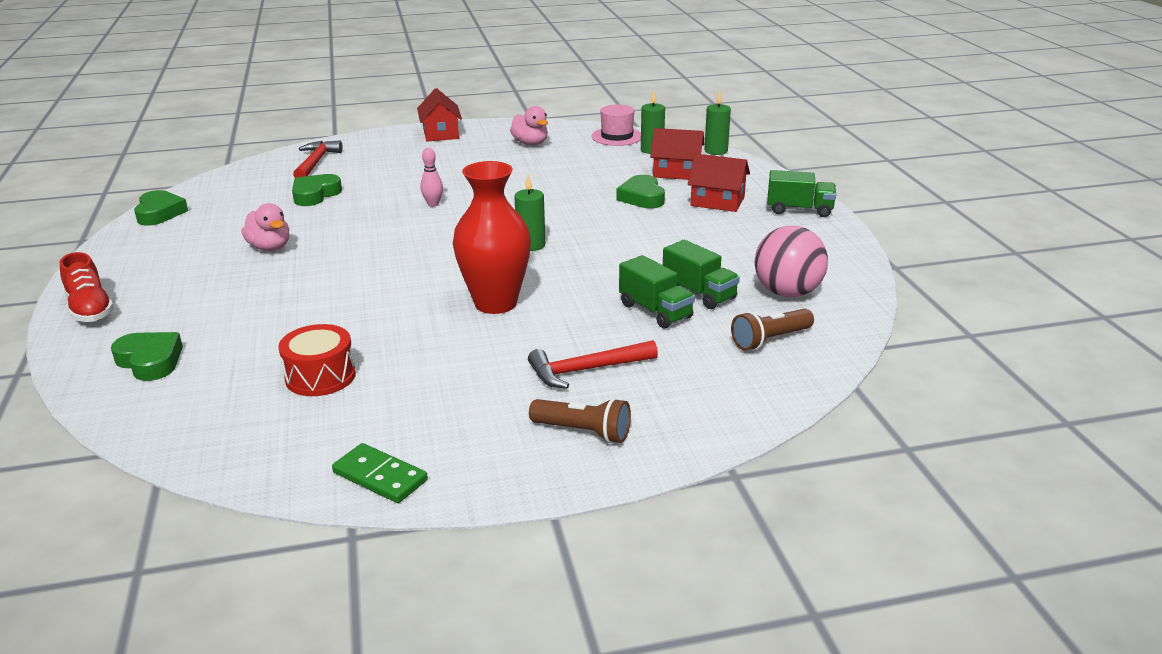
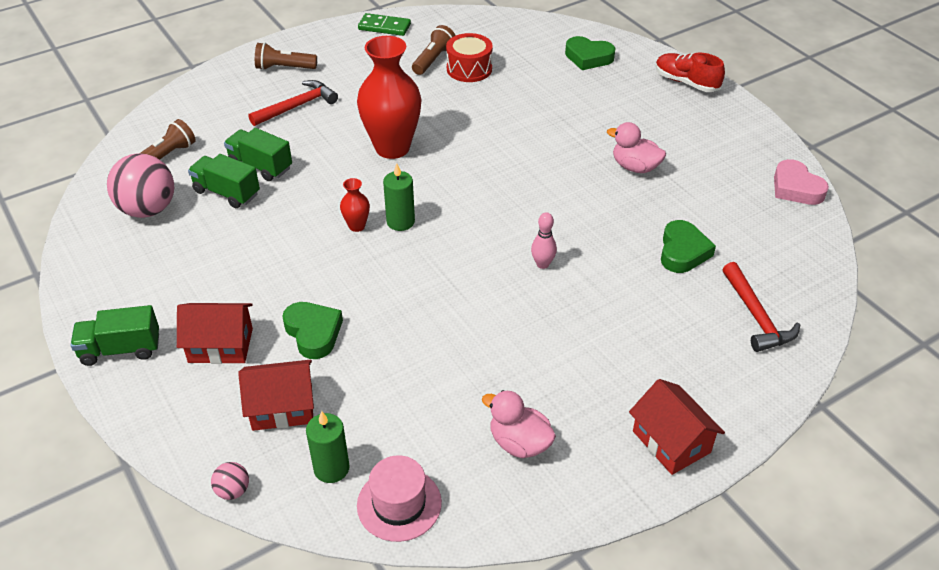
camera: 160 degrees right, 15 degrees up
(159, 213) = (796, 188): green heart -> pink heart
(355, 400) = (433, 60): none -> brown flashlight
(574, 248) = (357, 226): none -> red vase
(716, 151) = (233, 491): green candle -> pink ball

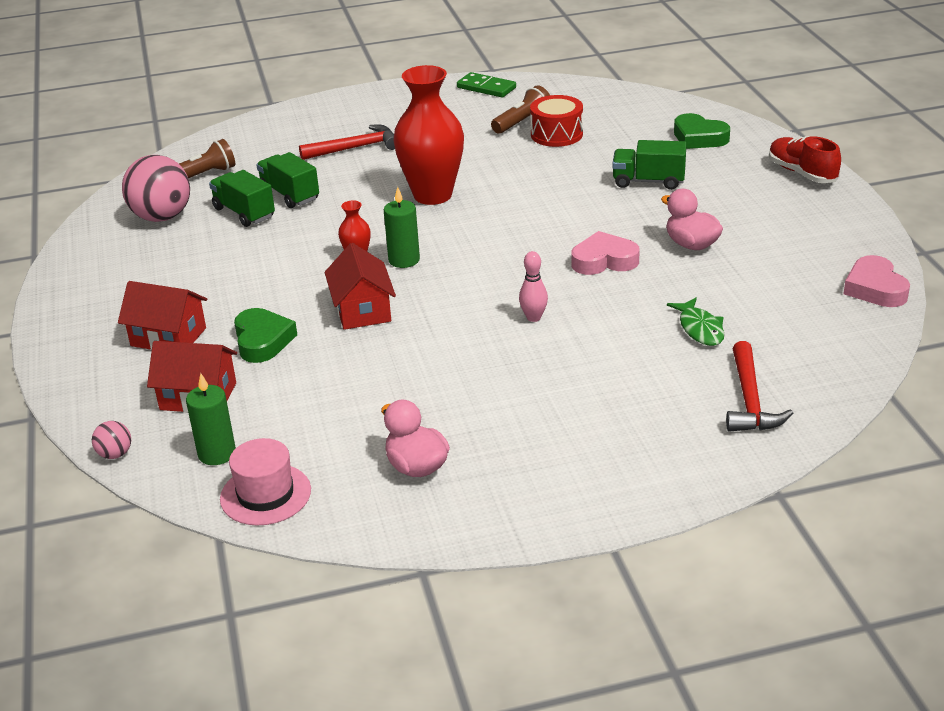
camera: 20 degrees right, 10 degrees down
(121, 349) = (75, 326): green truck -> green truck (648, 181)
(284, 68) = (360, 113): brown flashlight -> none
(572, 195) = (604, 260): none -> pink heart
(671, 442) = (581, 495): red house -> red house (362, 310)
(683, 251) = (700, 329): green heart -> green fish

